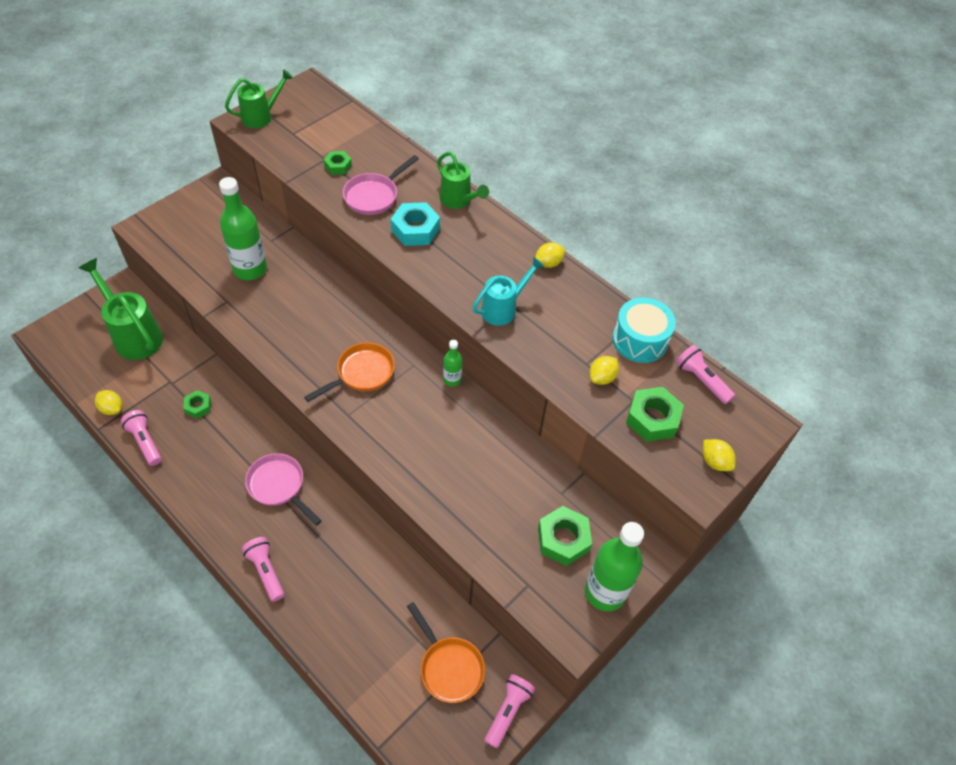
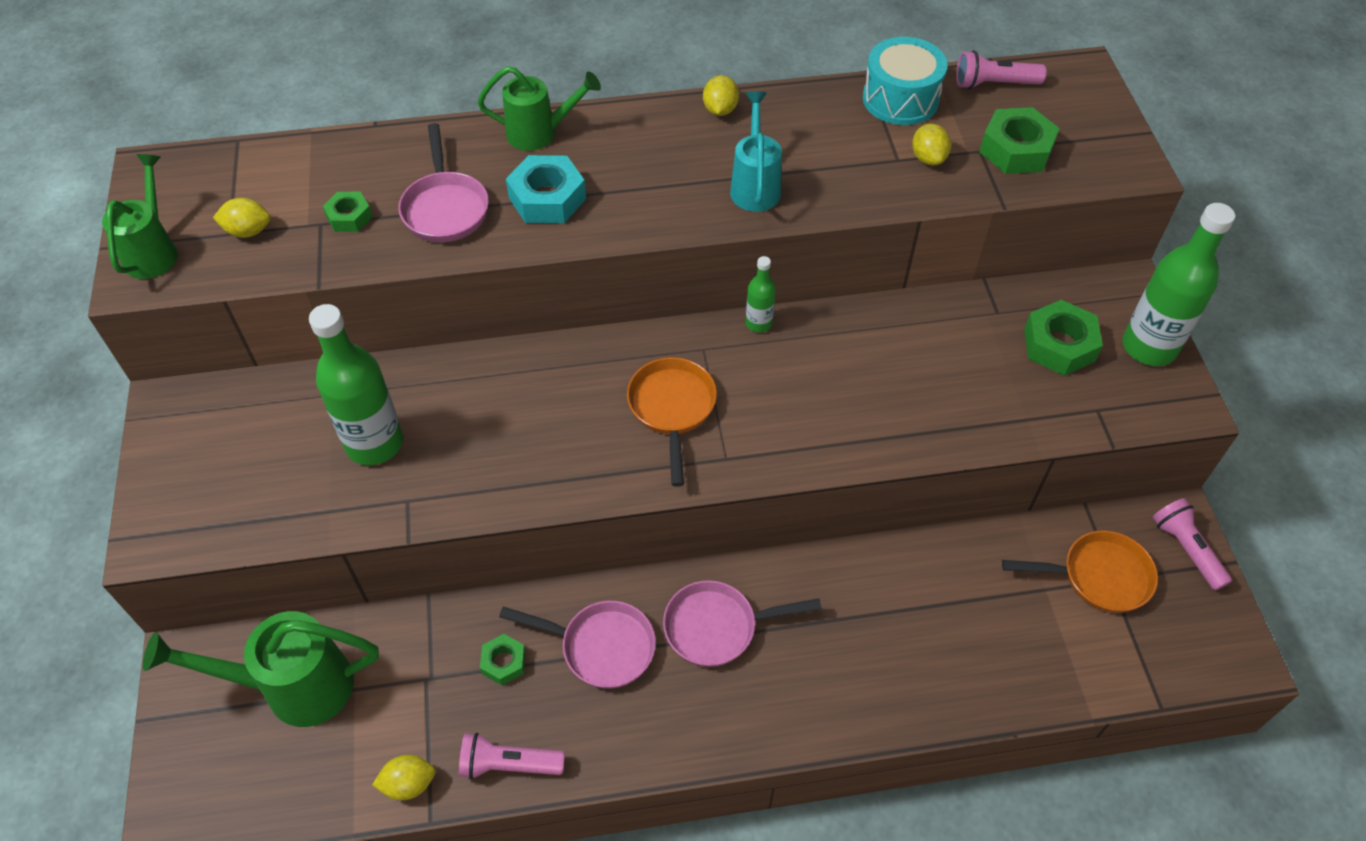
camera: 50 degrees left, 0 degrees up
(233, 441) = (601, 647): none -> pink pan
(266, 571) = (838, 710): pink flashlight -> none
(715, 462) = (1106, 135): yellow lemon -> yellow lemon (248, 231)

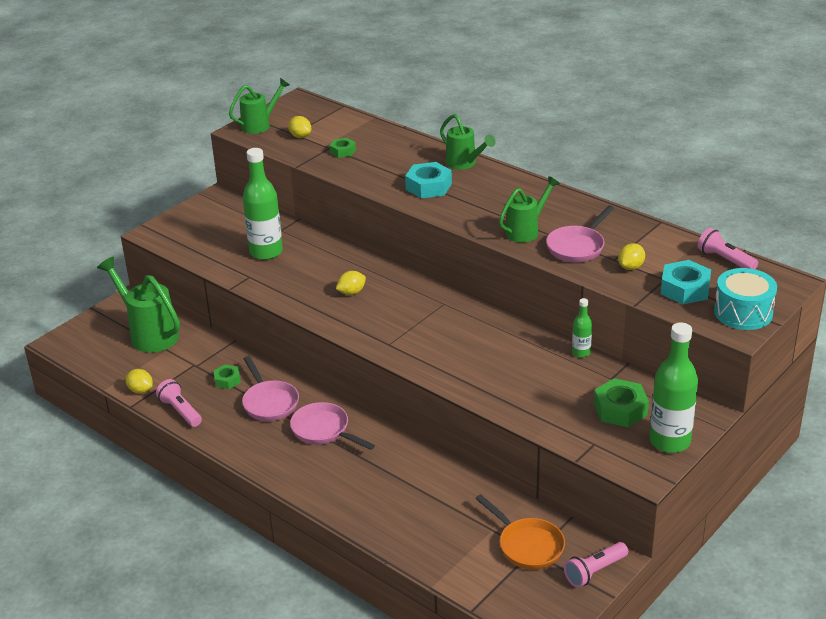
camera: 50 degrees right, 20 degrees down
(445, 208) = (383, 168): pink pan -> pink pan (577, 247)
(672, 409) = (395, 314): orange pan -> none
(720, 110) = (561, 197): yellow lemon -> yellow lemon (351, 292)
(755, 186) = (526, 231): turquoise watering can -> green watering can
(758, 323) = (484, 310): green bottle -> green bottle (581, 352)
(900, 99) = (660, 239): turquoise drum -> turquoise drum (743, 312)
(1016, 149) = (685, 289): green nut -> turquoise nut
(1186, 549) = (594, 571): pink flashlight -> pink flashlight turned 150 degrees counterclockwise

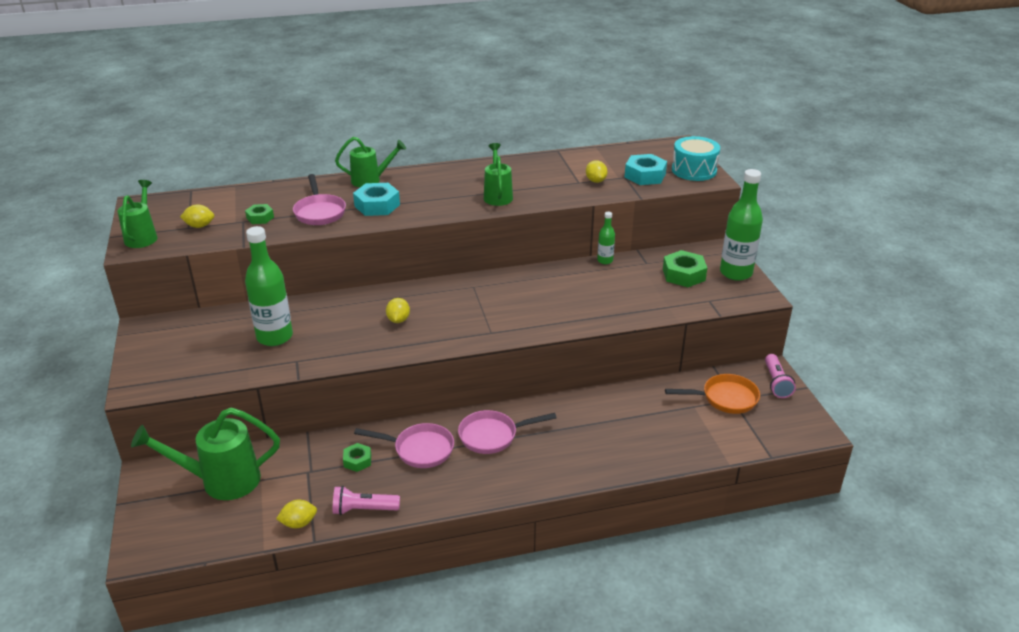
camera: 55 degrees left, 0 degrees up
(577, 247) = (545, 187): pink pan -> pink pan (319, 212)
(725, 260) = (629, 151): pink flashlight -> none

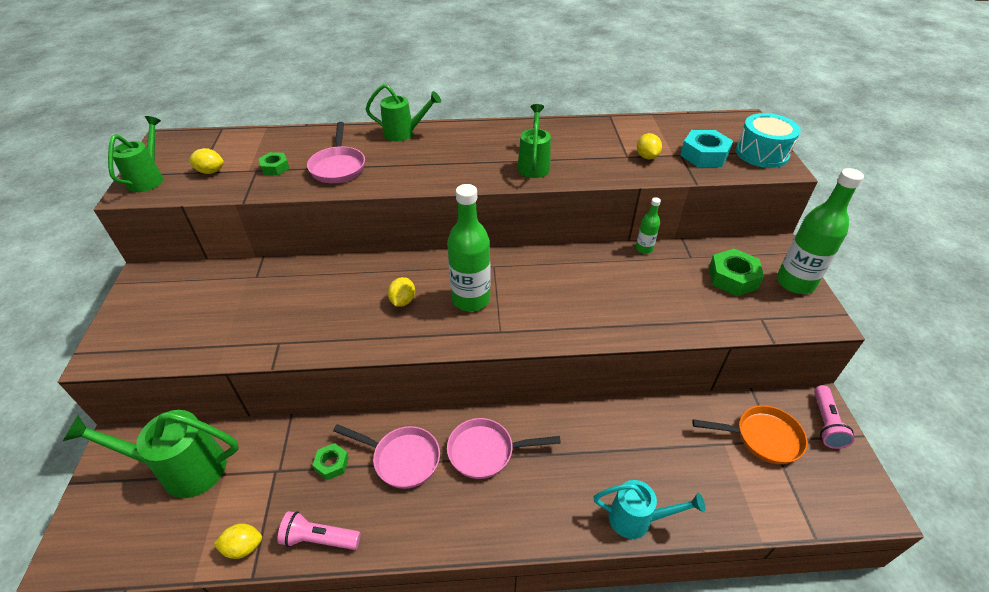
camera: 10 degrees right, 10 degrees up
(275, 337) = (267, 307): green bottle -> green bottle (471, 299)
(377, 205) = (401, 165): turquoise nut -> none
(628, 463) = (637, 519): none -> turquoise watering can

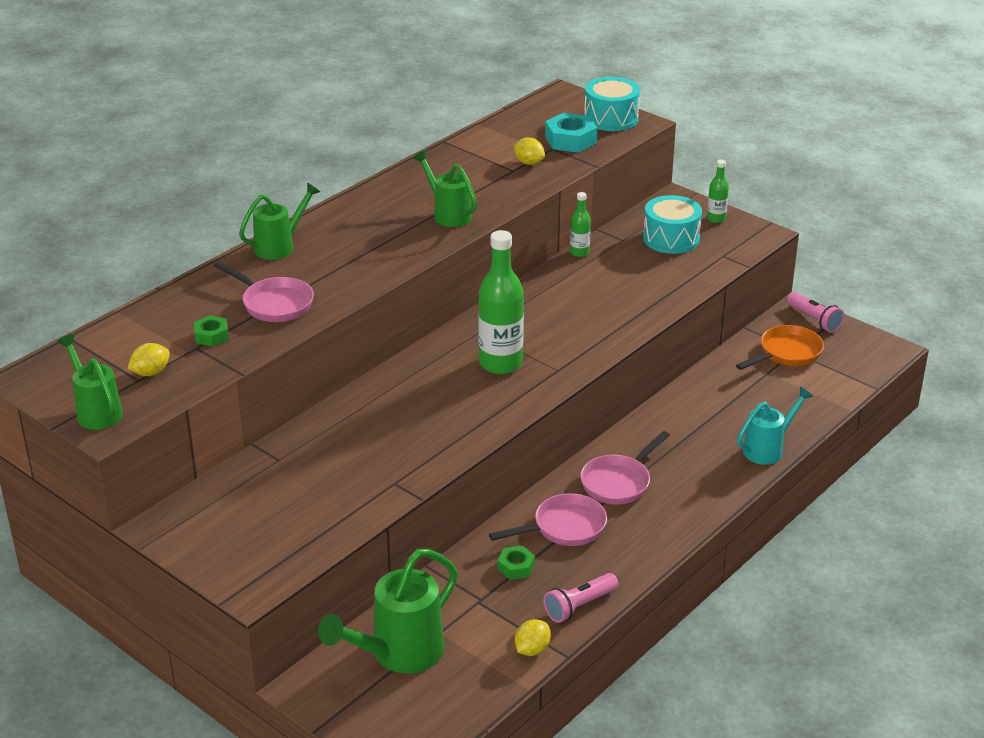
camera: 45 degrees left, 10 degrees down
(403, 301) = (447, 397): yellow lemon -> none
(733, 278) = (671, 238): green nut -> turquoise drum
(795, 283) = (716, 219): green bottle -> green bottle, size x0.50

